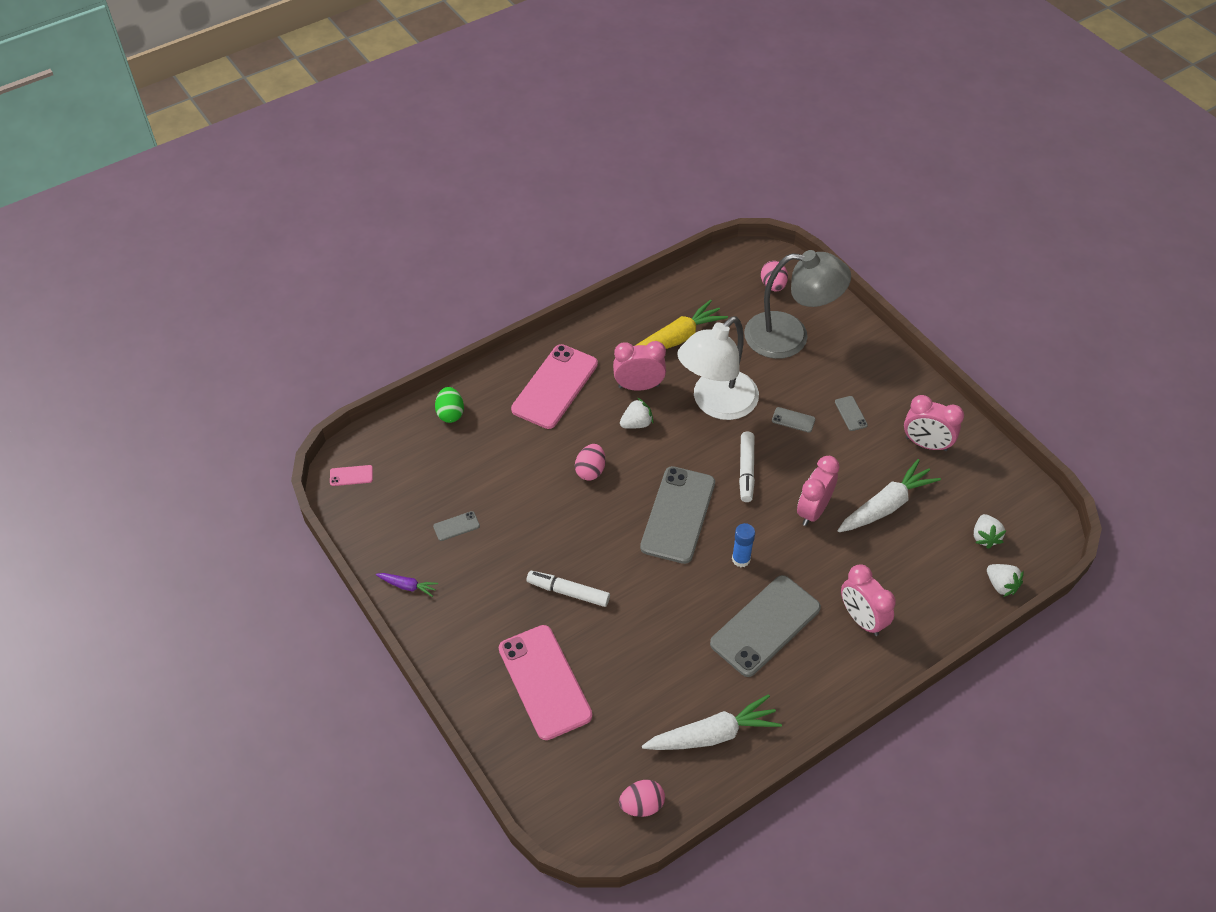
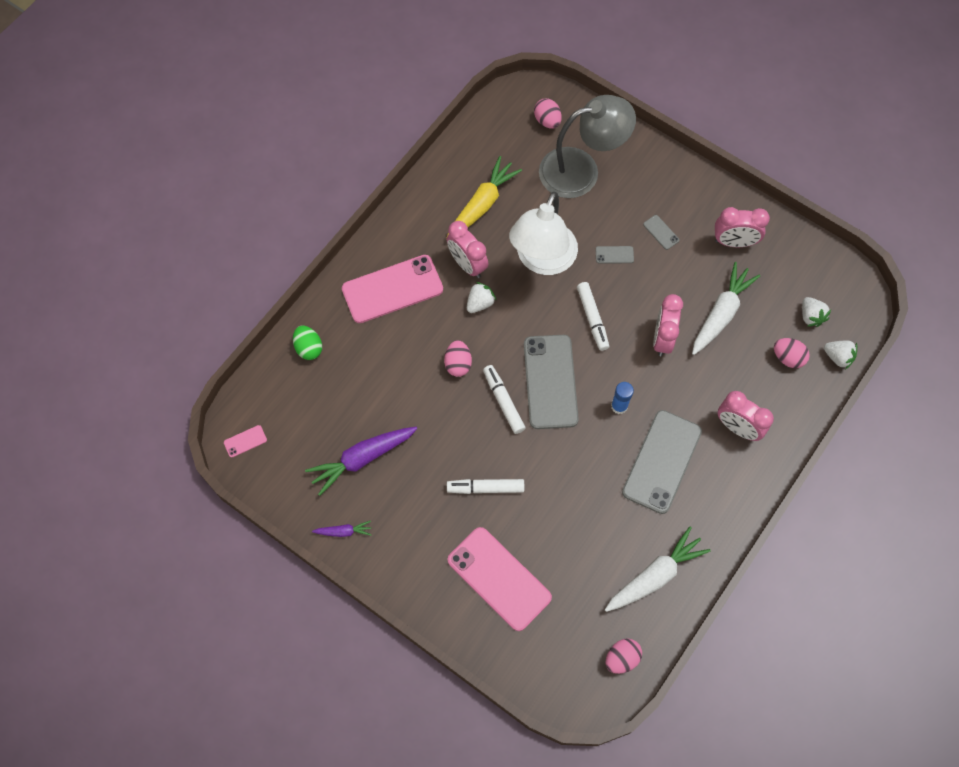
camera: 20 degrees left, 15 degrees up
(456, 526) = (362, 459): grey phone -> purple carrot
(555, 387) = (392, 289): pink phone -> pink phone turned 60 degrees clockwise
(622, 518) = (503, 401): none -> white marker
(639, 386) = (467, 264): pink clock -> pink clock turned 105 degrees counterclockwise
(944, 569) = (788, 358): none -> pink egg

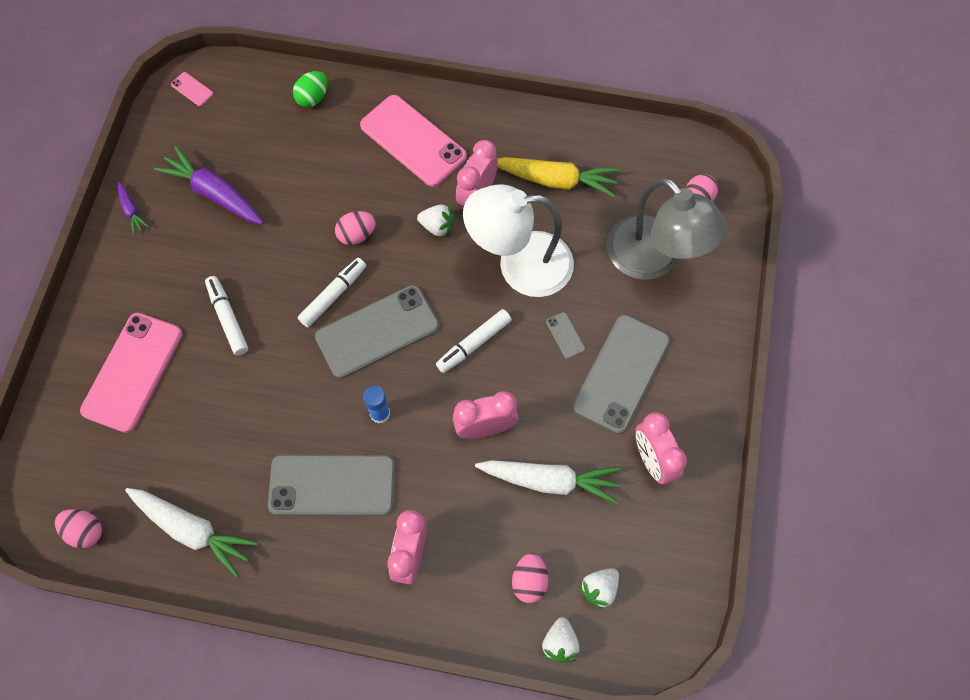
camera: 65 degrees right, 0 degrees up
(661, 232) = (621, 373): grey phone -> grey phone, size x2.48

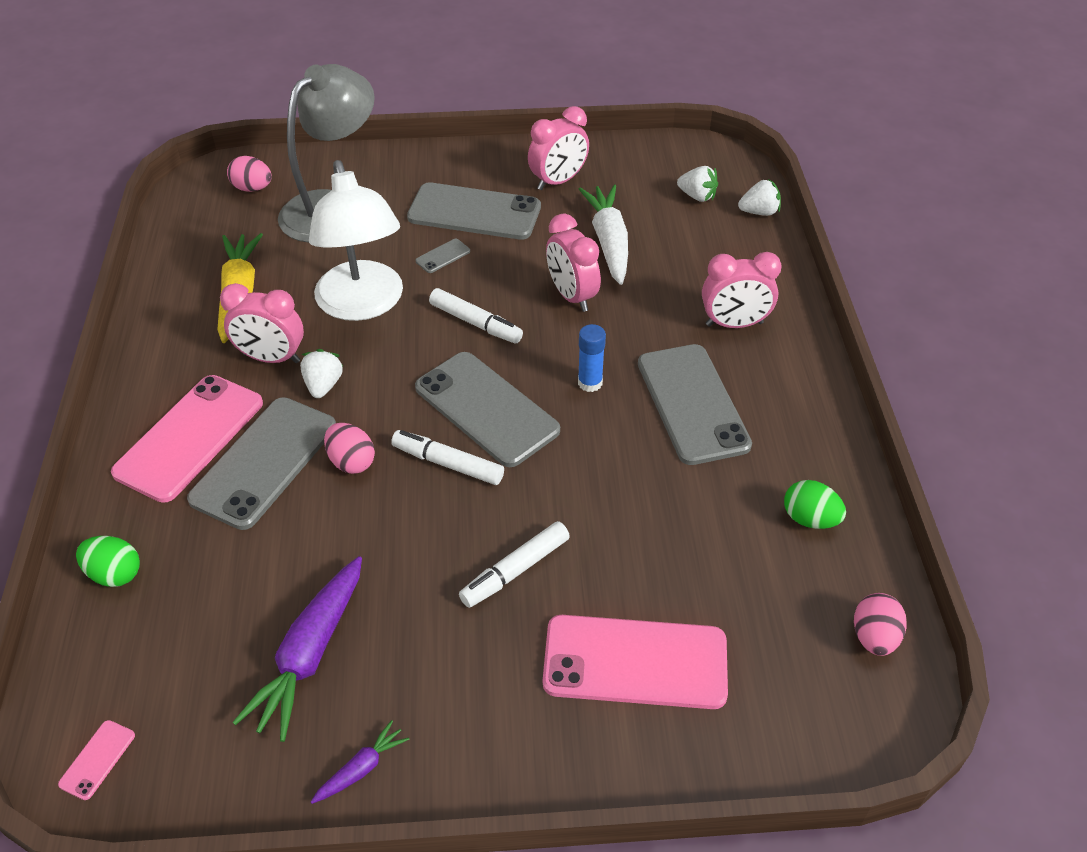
camera: 105 degrees left, 20 degrees down
(193, 530) = (810, 519): white carrot -> green egg
(375, 183) = (264, 462): none -> grey phone
(529, 581) = (714, 239): pink egg -> none

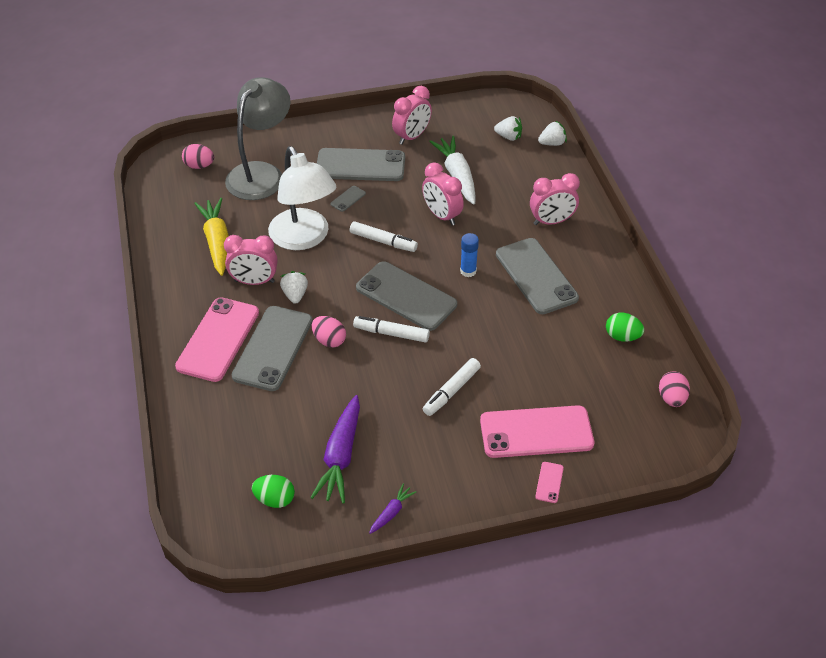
camera: 10 degrees left, 0 degrees up
(97, 759) = (232, 532): pink phone -> pink phone (549, 482)
(115, 574) = (201, 428): green egg -> green egg (275, 499)

